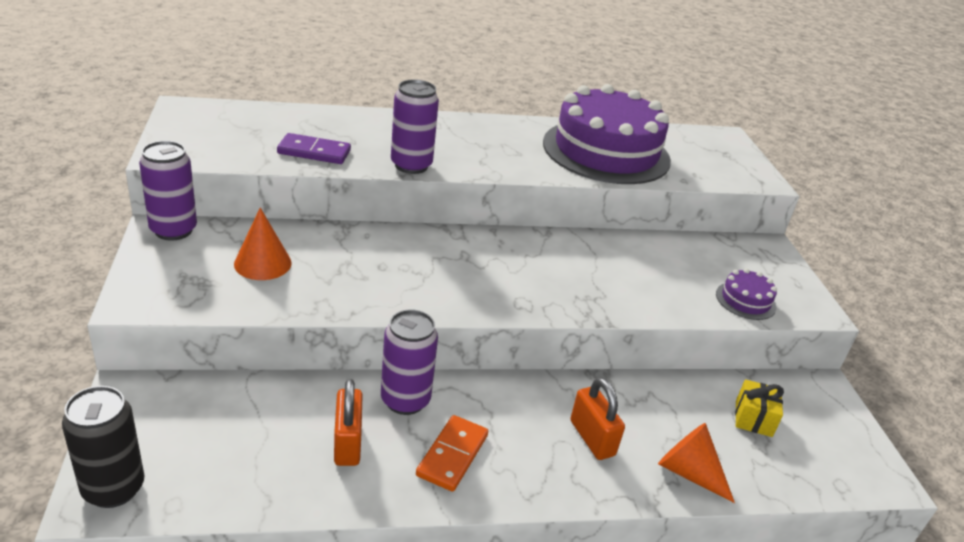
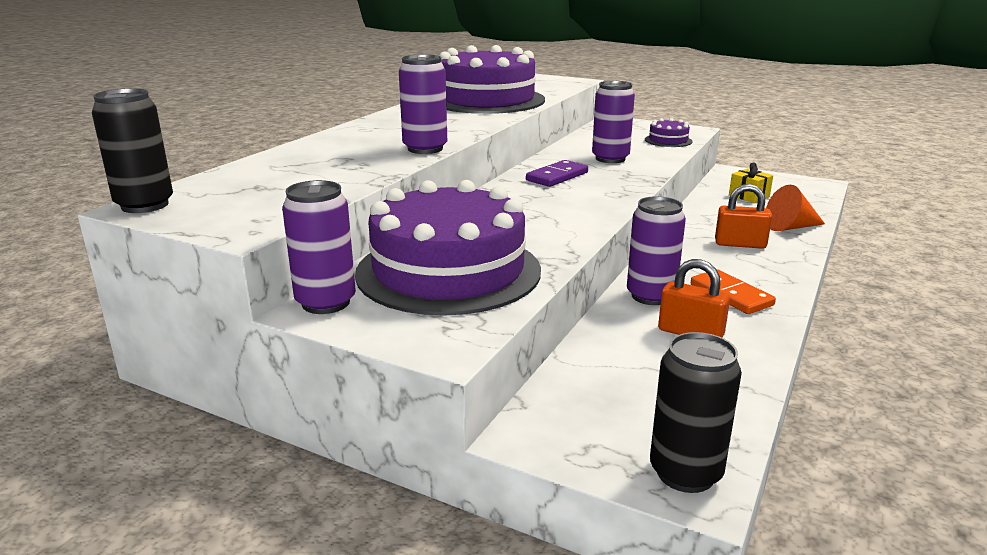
camera: 50 degrees left, 10 degrees down
(187, 108) = (145, 205): none -> black can
(262, 263) = (448, 271): orange cone -> purple cake
(314, 152) = (345, 173): purple domino -> purple domino (557, 176)
(628, 275) = (610, 159): none -> purple can

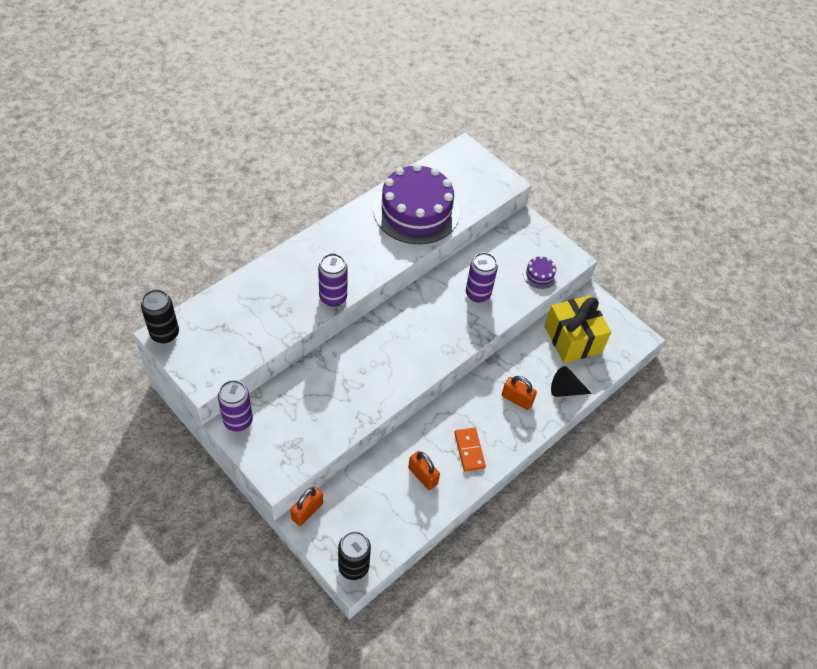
camera: 15 degrees right, 30 degrees up
(448, 271) = (306, 410): purple cake -> none
(525, 420) = (307, 511): none -> orange padlock
(557, 176) = (426, 312): purple domino -> none
(650, 296) = (425, 435): purple can -> none
(749, 196) = (573, 339): yellow gift -> yellow gift, size x2.20
(790, 227) = (565, 390): orange cone -> black cone

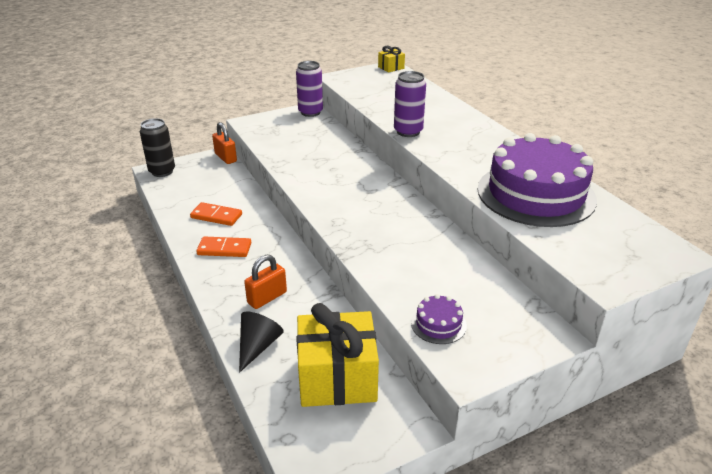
camera: 110 degrees right, 20 degrees down
(165, 334) = (391, 67): black can -> yellow gift
(423, 476) = (216, 216): orange padlock -> orange domino
(478, 294) = (414, 258): purple can -> none

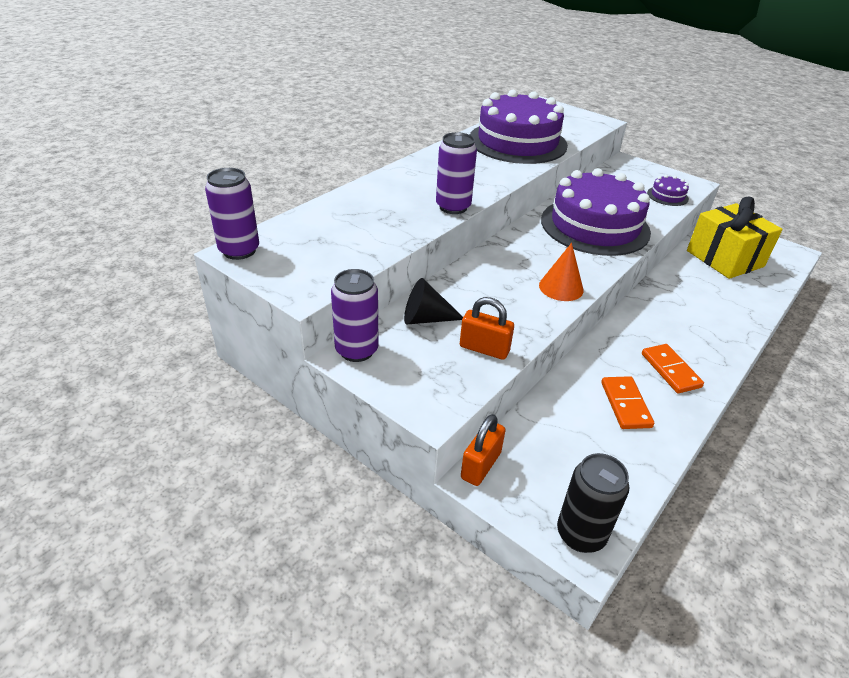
camera: 115 degrees left, 5 degrees up
(258, 346) = (748, 302): black cone -> black cone (426, 318)
(267, 298) = (697, 315): orange padlock -> orange padlock (484, 349)
(316, 189) = (561, 287): none -> orange cone
(391, 67) = (239, 250): yellow gift -> purple can
(395, 239) = (595, 226): none -> purple cake

